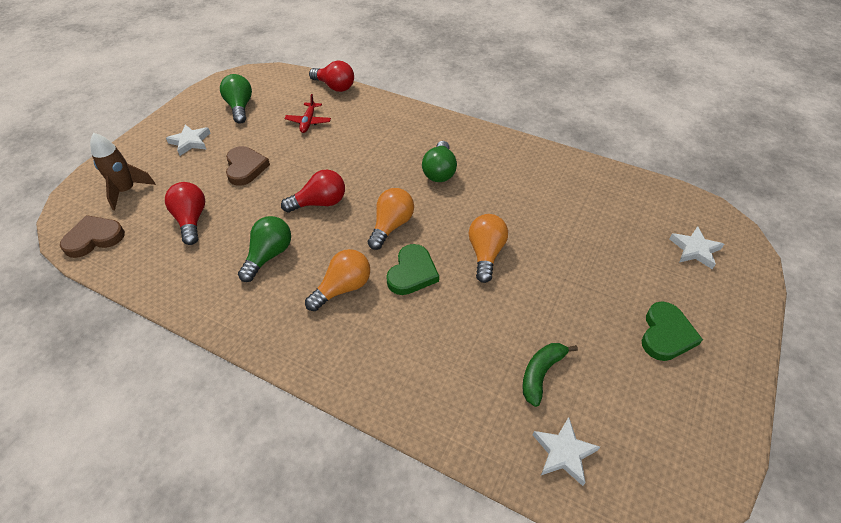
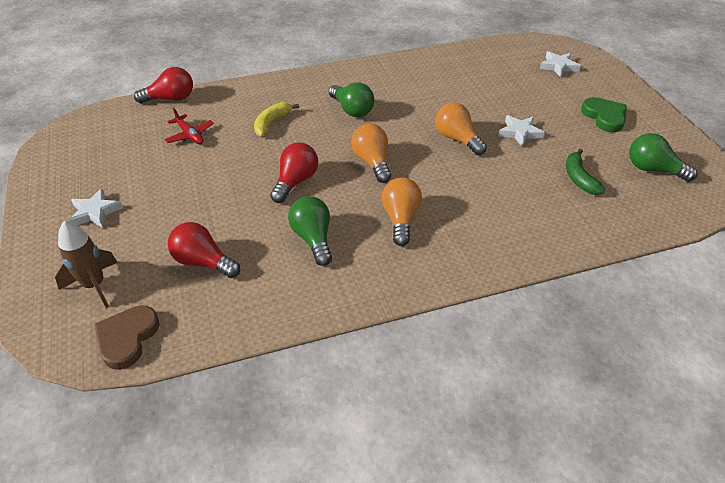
camera: 45 degrees left, 5 degrees down
(240, 107) = (101, 160): green light bulb -> green light bulb (653, 169)
(245, 168) = (188, 198): brown heart -> none
(369, 146) = (271, 123): none -> yellow banana
(412, 273) = (430, 179): green heart -> none
(564, 452) = (642, 206): white star -> white star (520, 133)

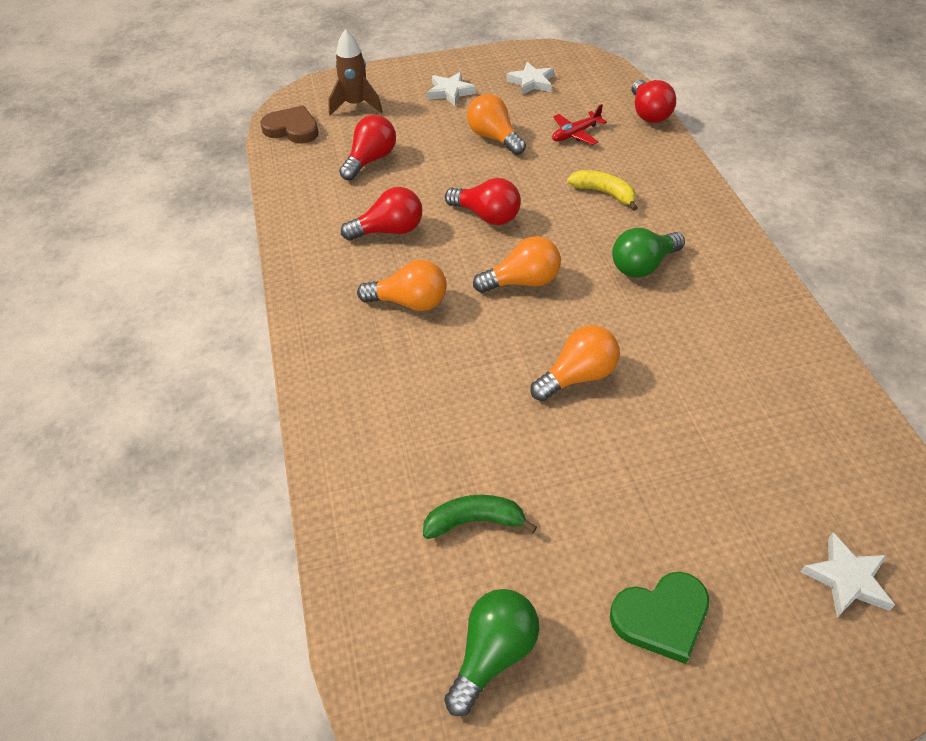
camera: 95 degrees right, 5 degrees up
(184, 180) = (494, 138): none -> orange light bulb
(313, 239) = (389, 230): green light bulb -> red light bulb
(520, 133) = (598, 462): white star -> white star (531, 82)

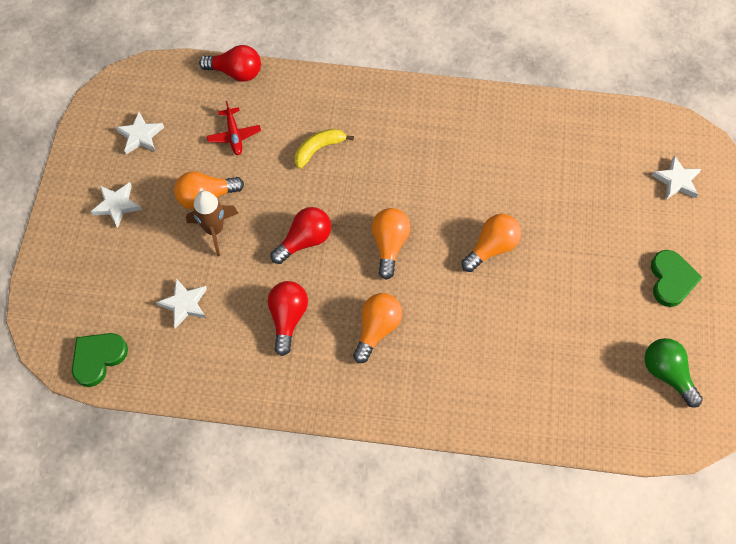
camera: 70 degrees left, 15 degrees up
(292, 129) = (98, 358): brown heart -> green heart
(356, 105) = (91, 291): brown rocket -> brown rocket (214, 230)
(370, 160) = (184, 304): red light bulb -> white star
(474, 521) = (581, 352): green banana -> none
(577, 376) = (491, 247): orange light bulb -> orange light bulb turned 60 degrees clockwise
(643, 265) = (408, 161): green light bulb -> none

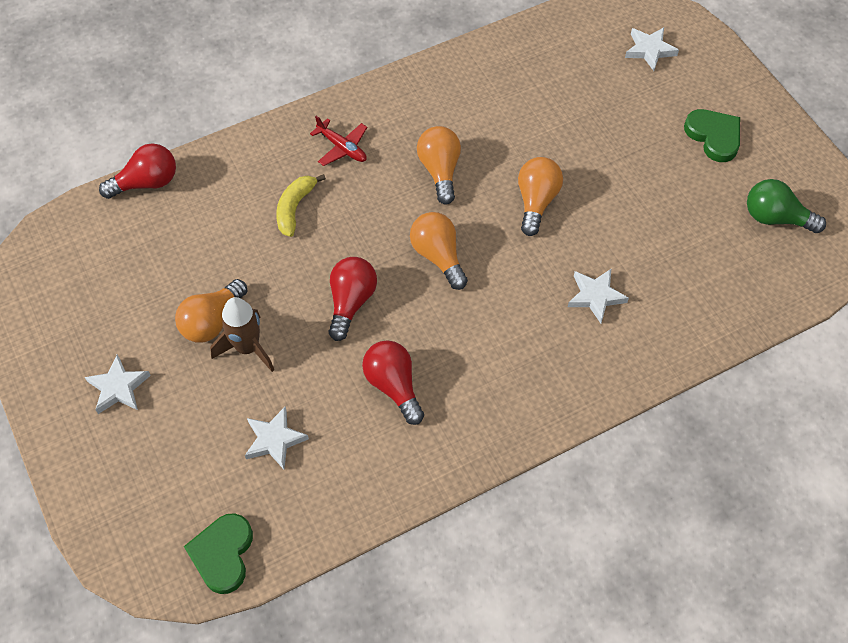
camera: 35 degrees left, 5 degrees down
(140, 136) = (89, 303): white star -> white star (595, 296)
(234, 135) = (194, 244): red plane -> red plane (342, 148)
(377, 329) = (489, 341): orange light bulb -> orange light bulb (440, 171)

